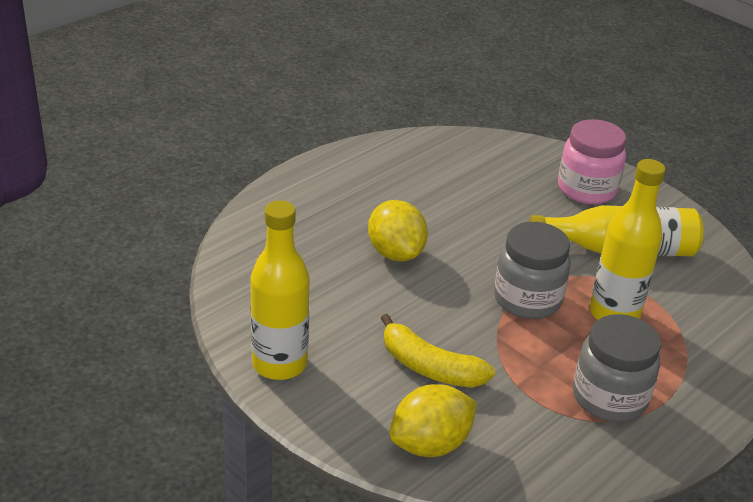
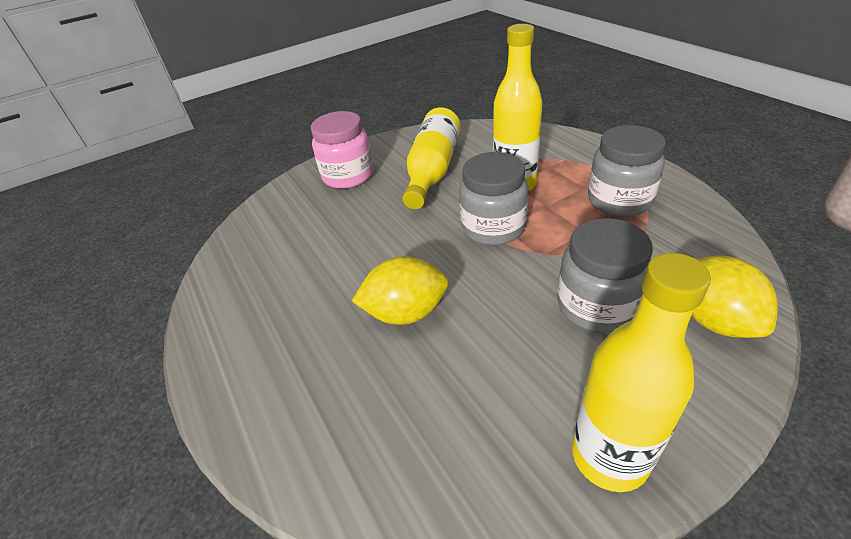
camera: 70 degrees left, 5 degrees up
(430, 367) = (596, 306): yellow banana -> grey jar

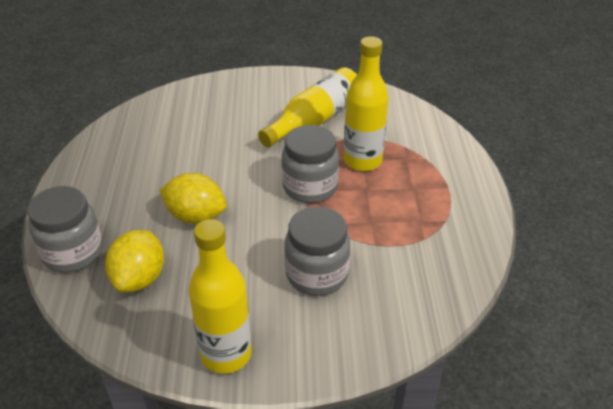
camera: 25 degrees right, 0 degrees up
(348, 176) = (251, 96): pink jar -> none
(619, 200) = (425, 212): grey jar -> grey jar (73, 252)
(714, 319) = (382, 323): yellow lemon -> yellow lemon (139, 278)

